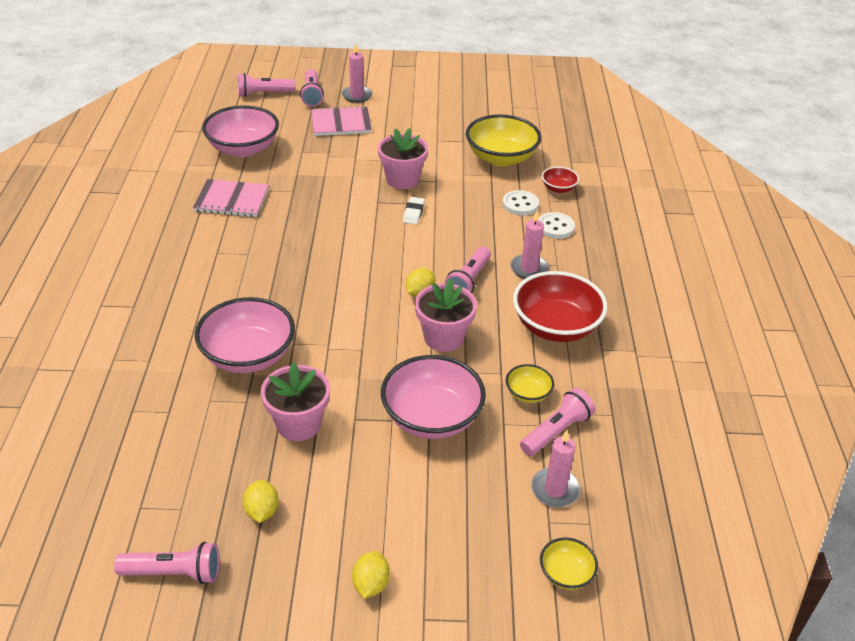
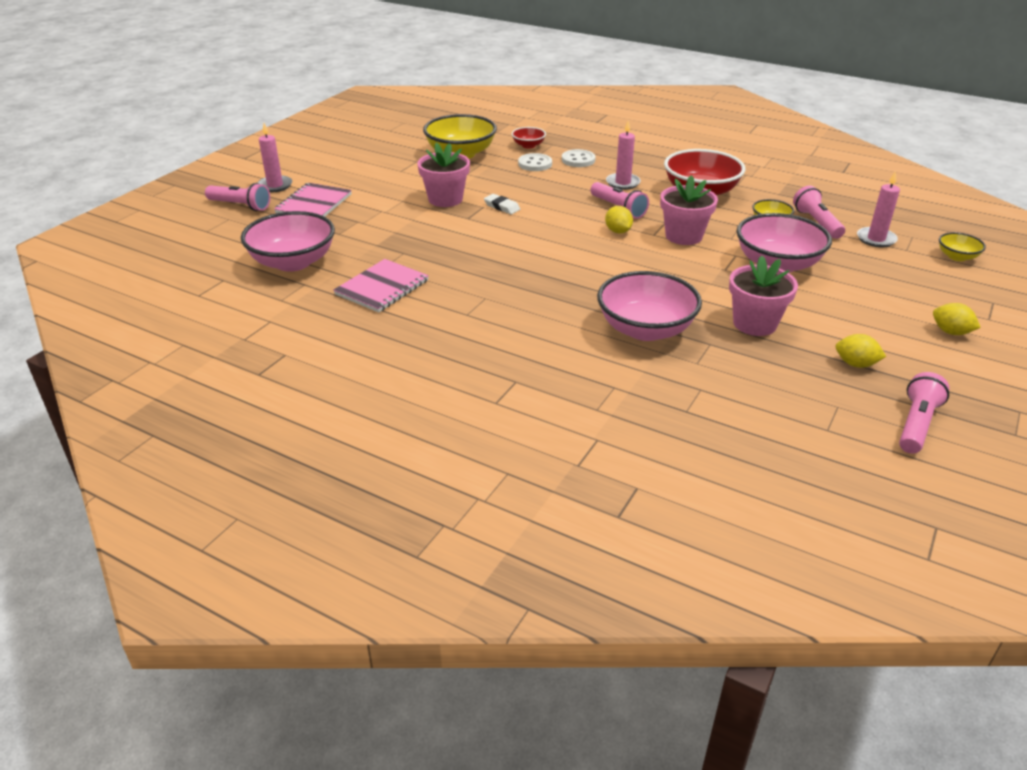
camera: 60 degrees left, 5 degrees down
(264, 94) = (199, 229): pink flashlight -> none

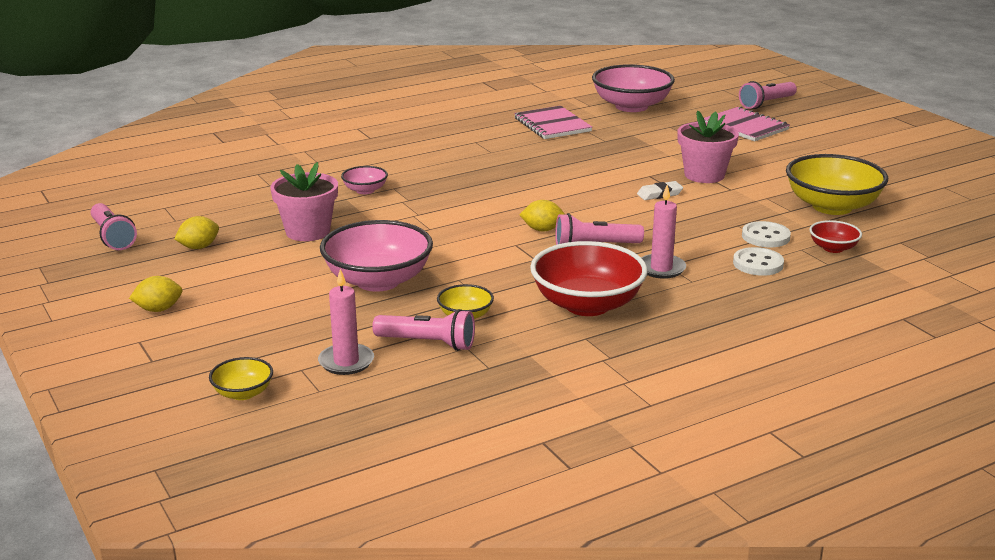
camera: 120 degrees right, 10 degrees down
(275, 185) = (805, 119): pink candle -> none
(645, 329) = (365, 190): pink bowl -> pink bowl, size x0.48
(683, 236) = (493, 257): pink flower pot -> none

